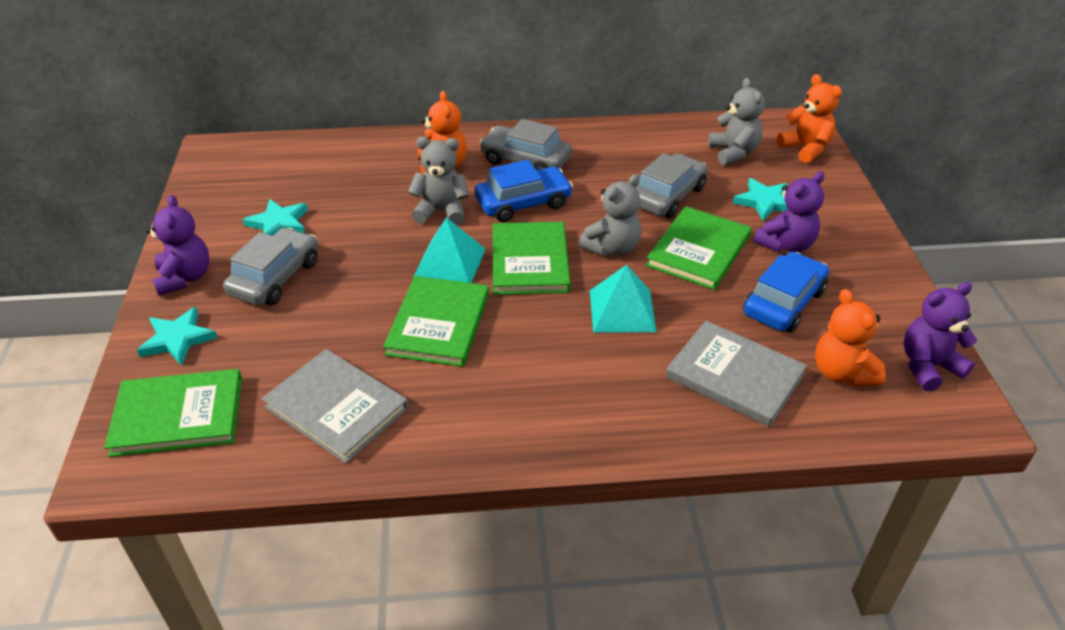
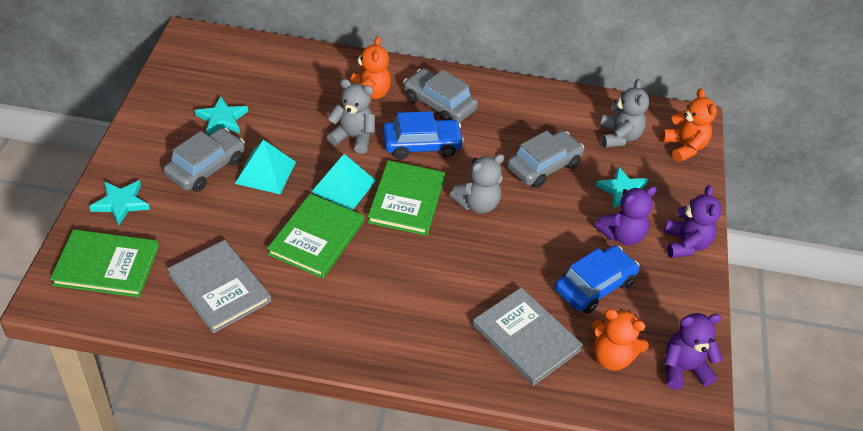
camera: 10 degrees right, 5 degrees up
(185, 278) = (139, 151): purple teddy bear -> purple teddy bear (685, 244)
(622, 310) = (462, 261): turquoise pyramid -> turquoise pyramid (265, 172)
(698, 251) = (546, 223): green book -> none
(842, 373) = (611, 357): orange teddy bear -> orange teddy bear turned 60 degrees counterclockwise

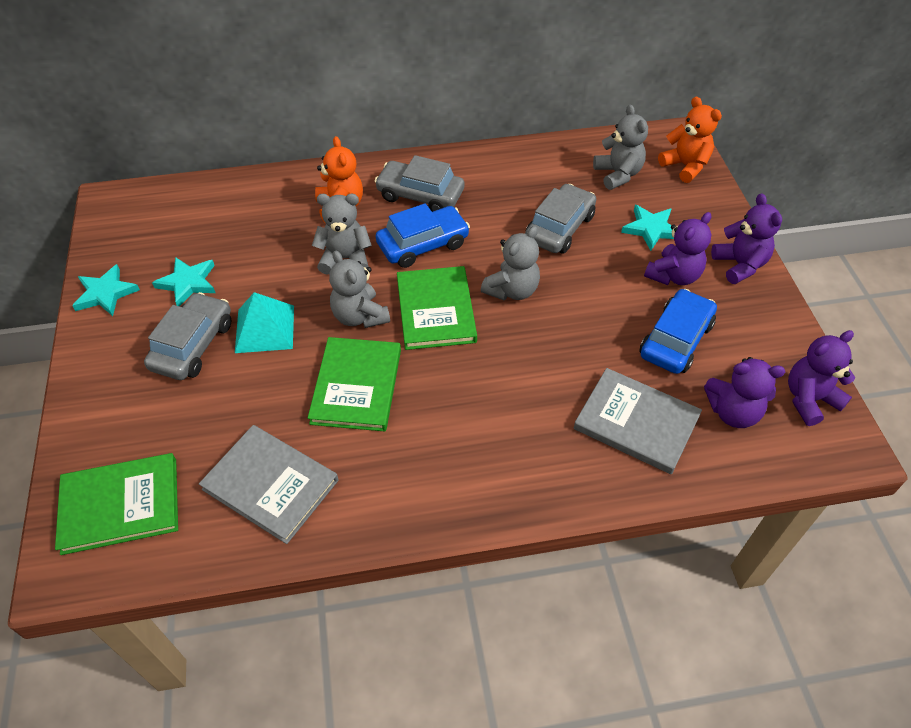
camera: 15 degrees left, 5 degrees up
(121, 203) = (107, 421): turquoise star -> turquoise star (105, 293)
(343, 186) = (360, 316): turquoise pyramid -> grey teddy bear
(611, 357) = (733, 412): orange teddy bear -> purple teddy bear

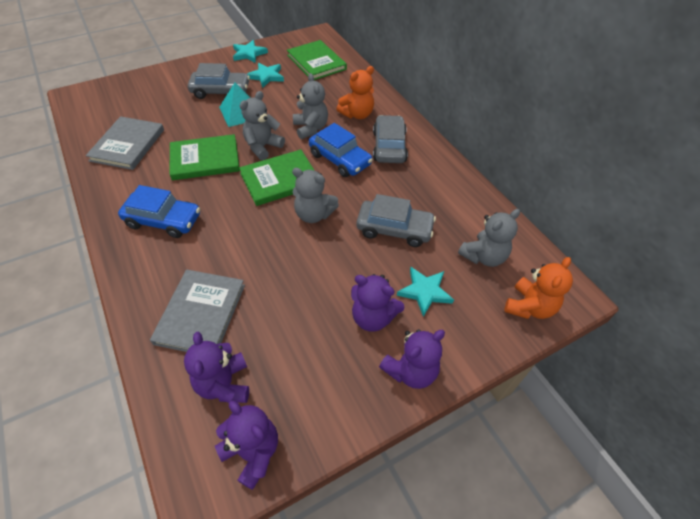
camera: 70 degrees right, 0 degrees up
(120, 505) = (112, 100): green book -> green book (316, 62)
(675, 340) = (296, 329): blue car -> blue car (163, 220)

